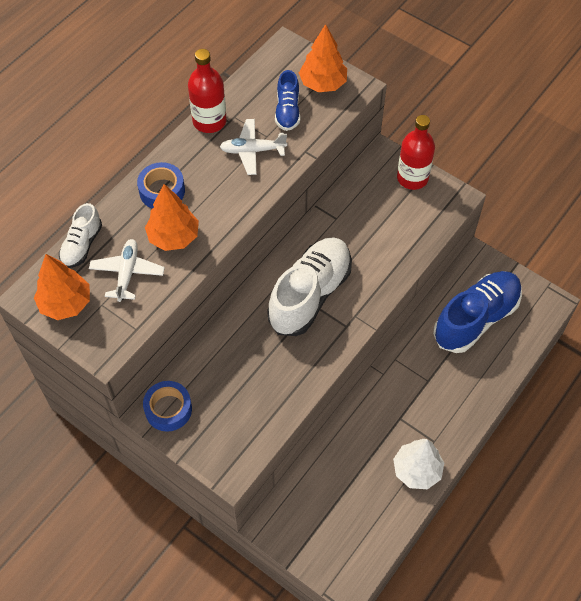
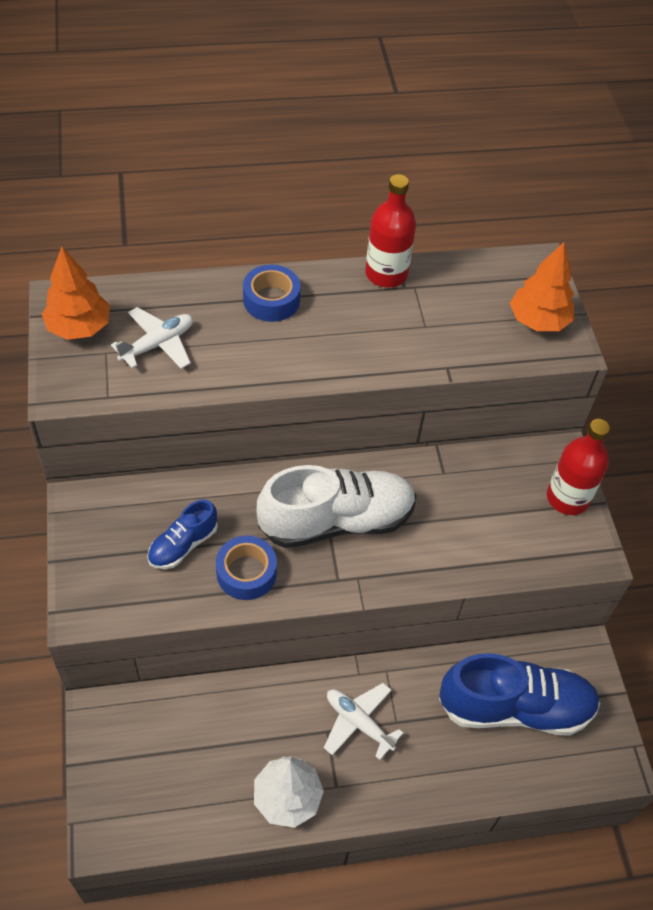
camera: 40 degrees right, 5 degrees down
(82, 245) = (150, 291): white shoe -> none
(168, 409) = (95, 509): blue tape -> blue tape (246, 573)
(173, 237) = (234, 346): orange tree -> none
(252, 151) = (396, 329): white plane -> white plane (358, 722)
(287, 111) = (472, 319): blue shoe -> blue shoe (183, 545)

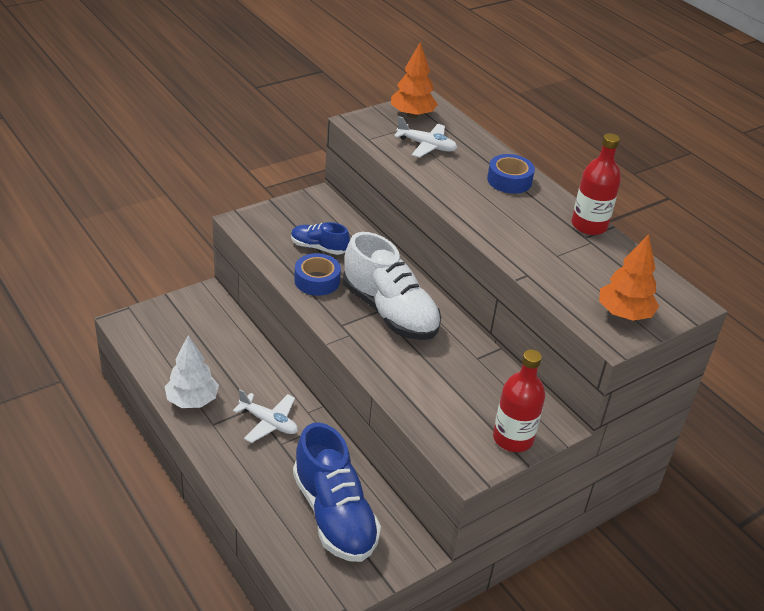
camera: 65 degrees right, 15 degrees down
(358, 722) = (268, 422): white plane -> white plane turned 105 degrees clockwise

